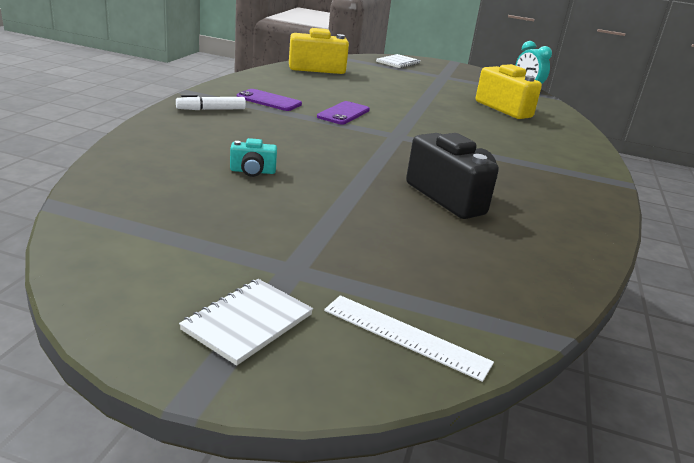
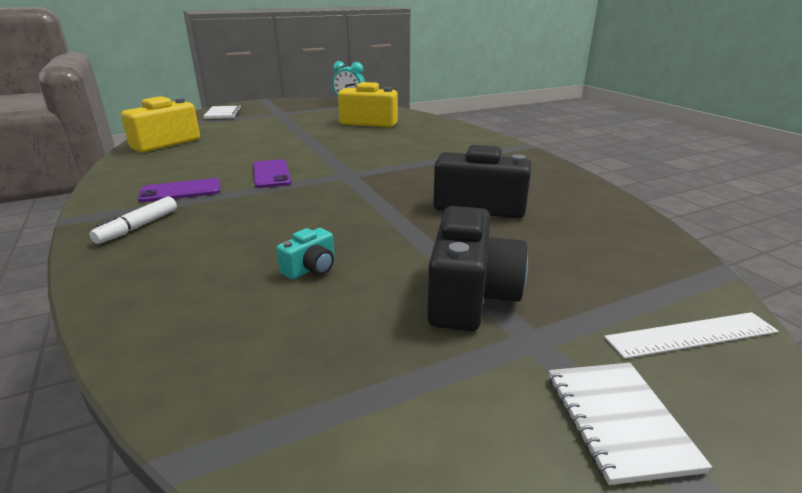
camera: 40 degrees left, 0 degrees up
(309, 232) = (470, 296): none -> black camera

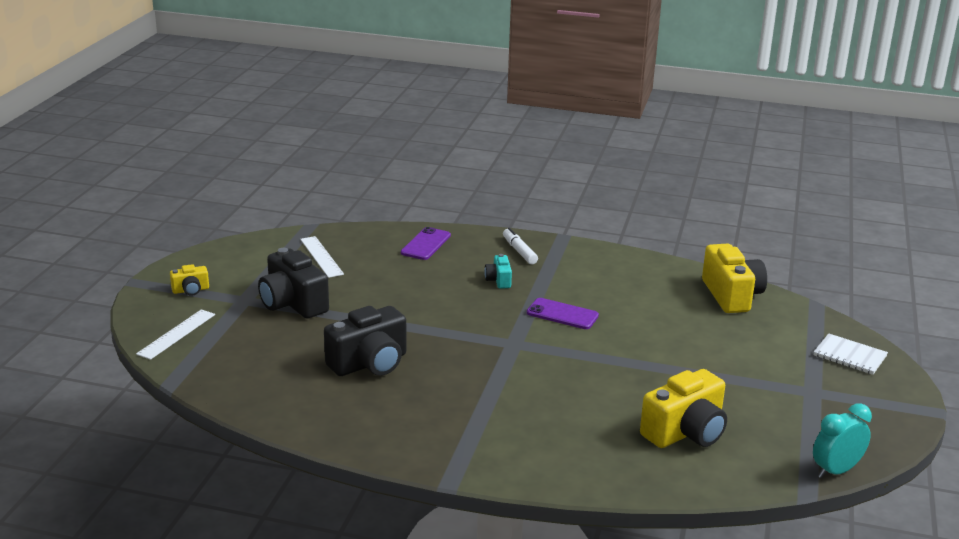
camera: 130 degrees right, 0 degrees up
(181, 191) = (570, 275): purple phone -> purple phone (426, 244)
(309, 355) = (321, 256): none -> white ruler
(311, 268) = (386, 278): turquoise camera -> turquoise camera (498, 280)
(619, 421) = (191, 290): white notebook -> yellow camera

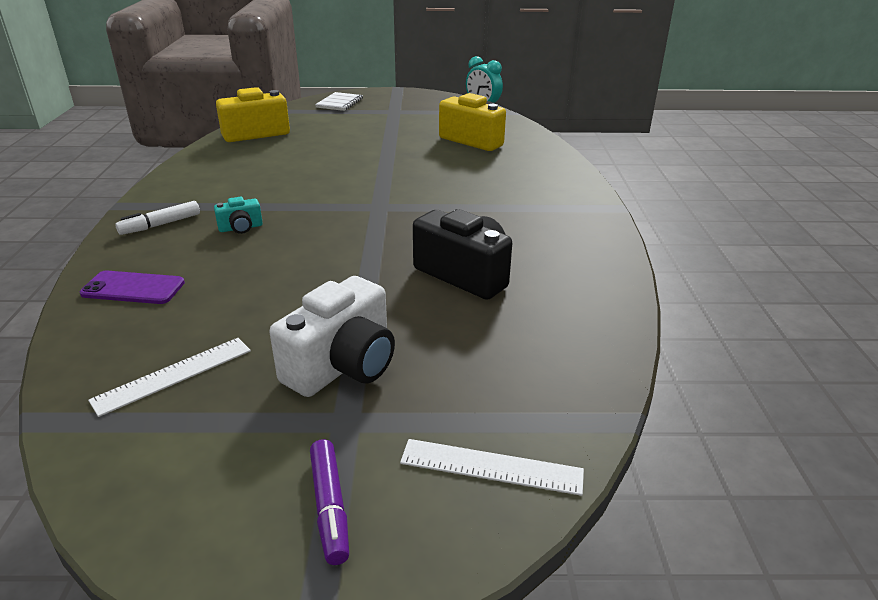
camera: 105 degrees left, 5 degrees up
(191, 290) = (329, 507): yellow camera -> purple marker
(293, 303) = (343, 365): black camera -> white camera
(562, 314) = (311, 191): purple phone -> none

